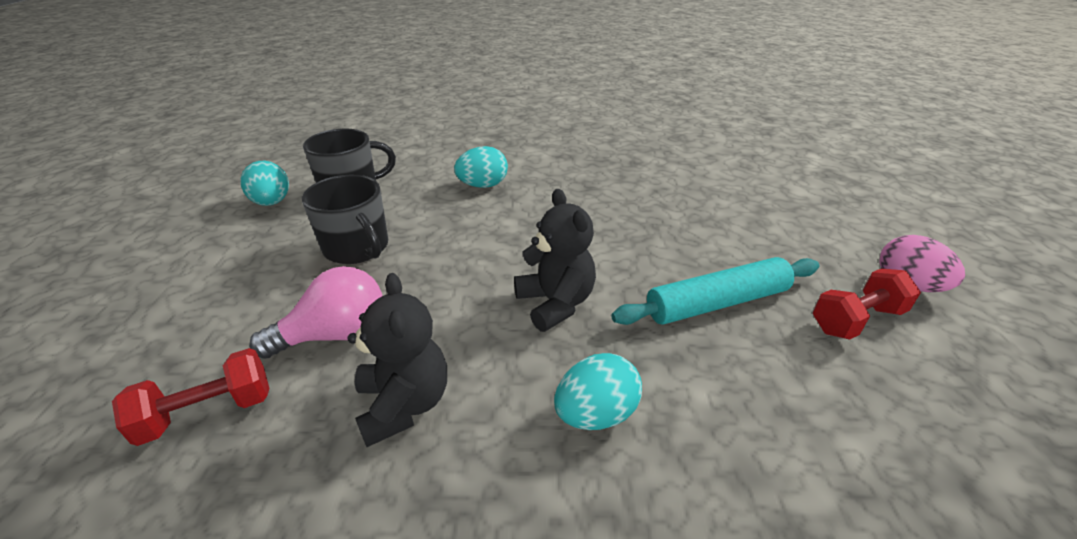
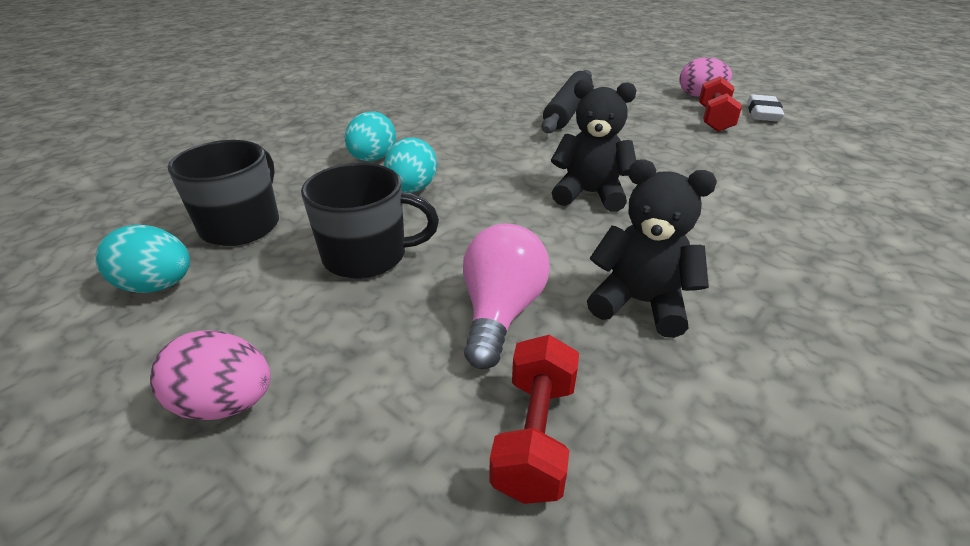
camera: 50 degrees left, 0 degrees up
(186, 278) = (225, 403): none -> pink egg
(595, 414) = (722, 226): turquoise egg -> turquoise egg (412, 189)
(705, 222) = (568, 110): none -> black rolling pin
(717, 303) = (657, 144): turquoise rolling pin -> none
(954, 354) = (762, 113): none -> white eraser

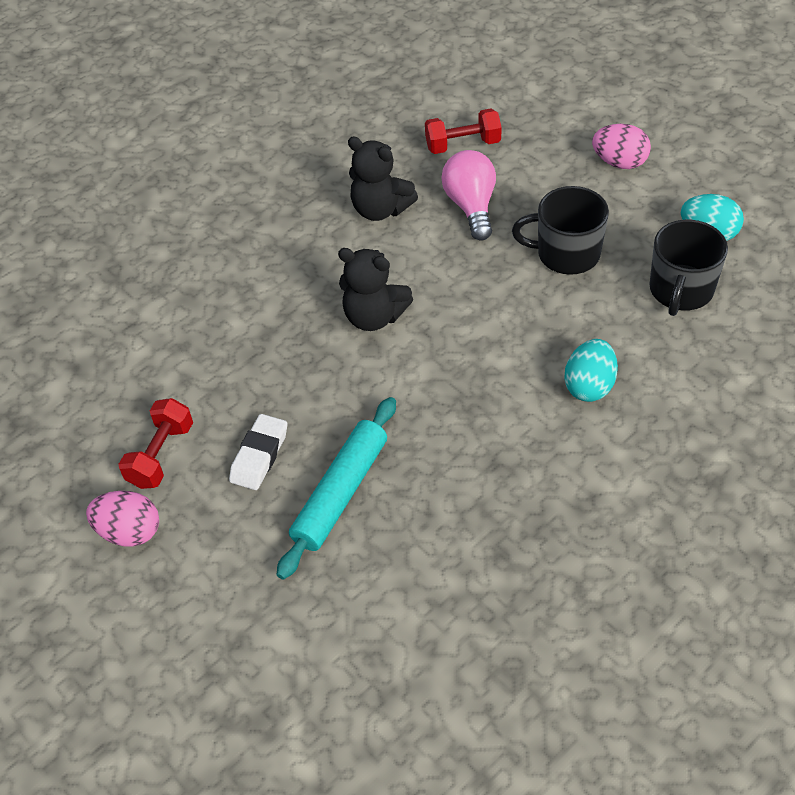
camera: 170 degrees left, 15 degrees up
(412, 189) = (540, 331): turquoise egg -> none
(500, 312) = (471, 206): pink light bulb -> pink light bulb turned 150 degrees clockwise
(535, 436) = (463, 145): red dumbbell -> red dumbbell turned 60 degrees clockwise
(568, 110) = (340, 493): black rolling pin -> turquoise rolling pin
(762, 113) = (86, 469): white eraser -> white eraser (259, 455)

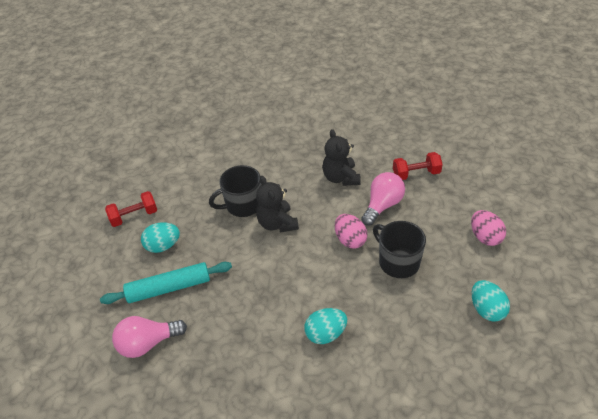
camera: 45 degrees right, 5 degrees down
(130, 531) = (88, 237): pink egg -> pink egg (350, 240)
(259, 455) = (163, 246): white eraser -> turquoise egg
(404, 570) = (148, 343): none -> pink light bulb
(463, 145) = (416, 174): red dumbbell -> red dumbbell turned 45 degrees counterclockwise
(680, 290) = (432, 326): black mug -> black mug (243, 205)

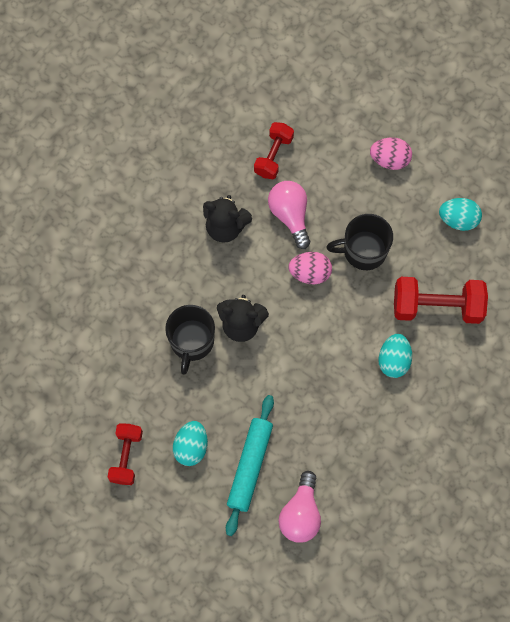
camera: 60 degrees left, 25 degrees up
(398, 338) = (437, 306): none -> red dumbbell

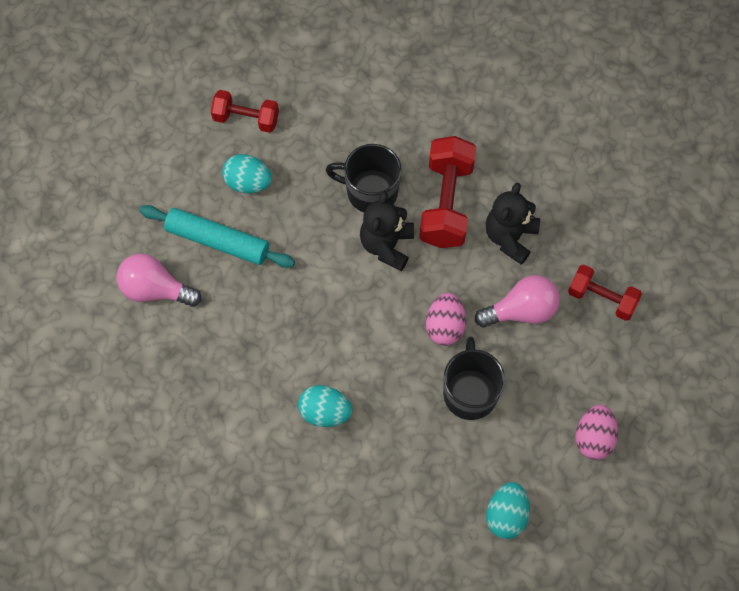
camera: 95 degrees right, 5 degrees down
(437, 306) = (390, 473): red dumbbell -> red dumbbell (446, 203)

